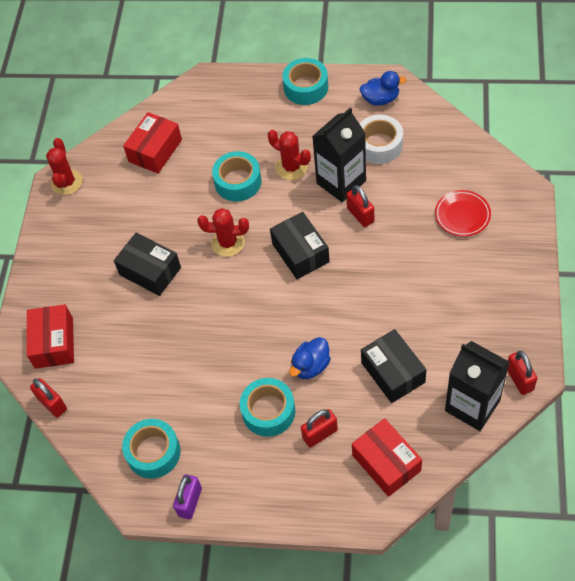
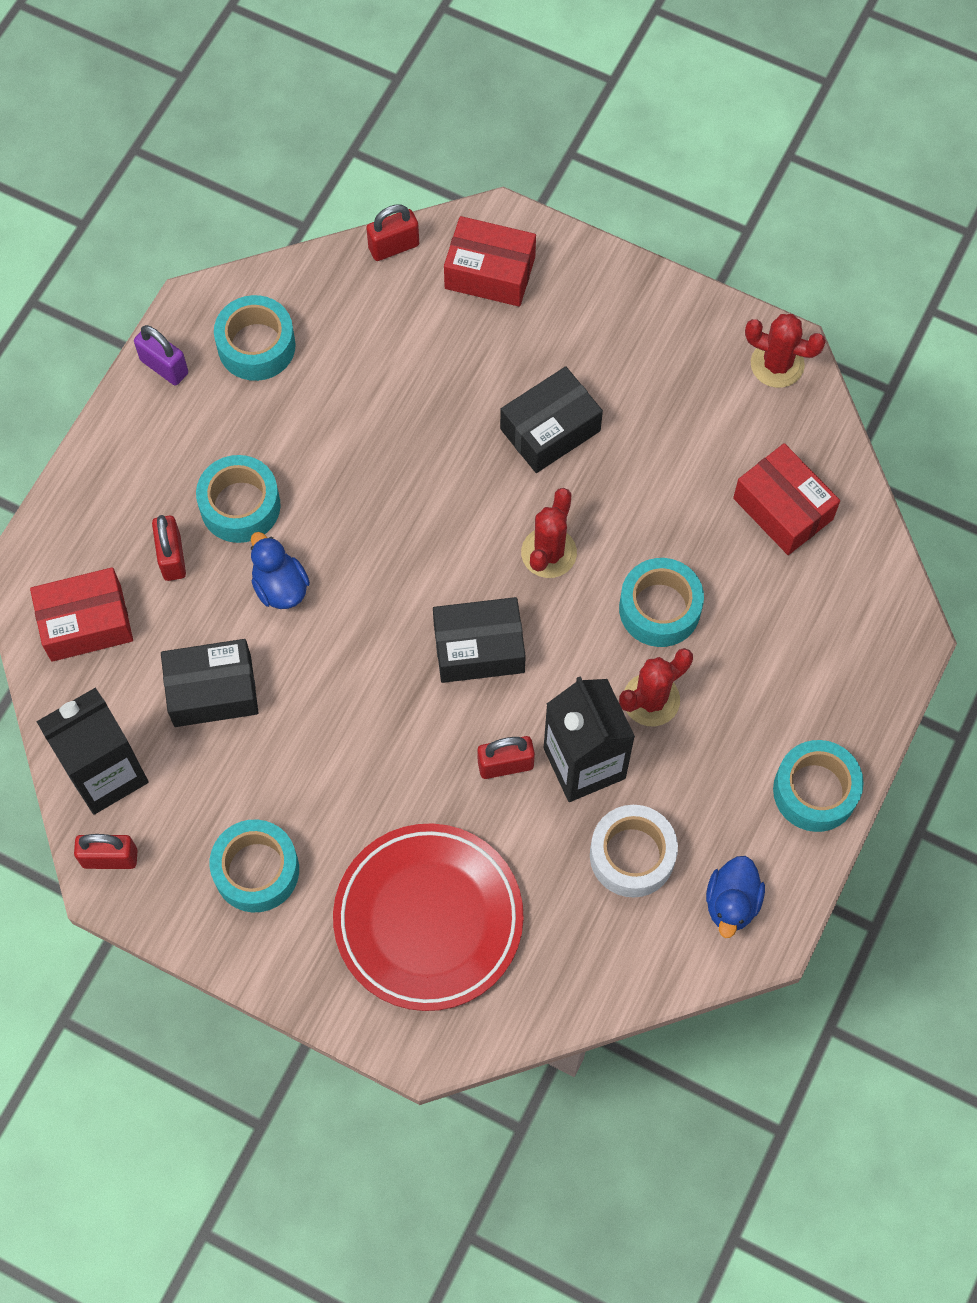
camera: 105 degrees right, 10 degrees up
(462, 215) = (428, 919): red plate -> red plate, size x1.93
(483, 303) = (256, 870): none -> turquoise tape

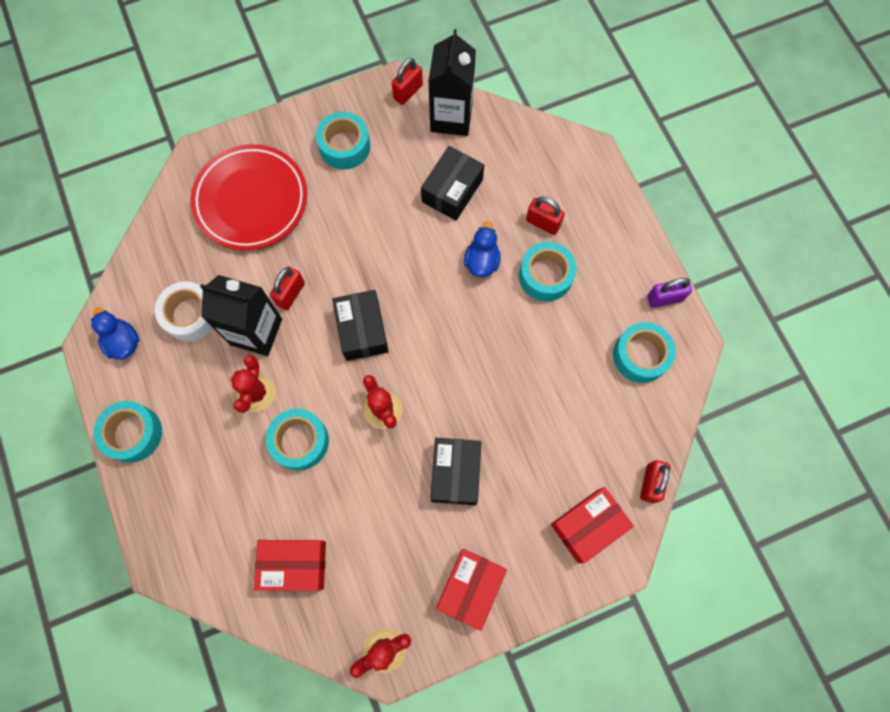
camera: 130 degrees right, 5 degrees up
(86, 623) = (539, 160): red box -> red box (470, 587)
(280, 586) = (482, 261): blue duck -> blue duck turned 90 degrees counterclockwise
(479, 648) = (362, 330): black box -> black box turned 45 degrees counterclockwise

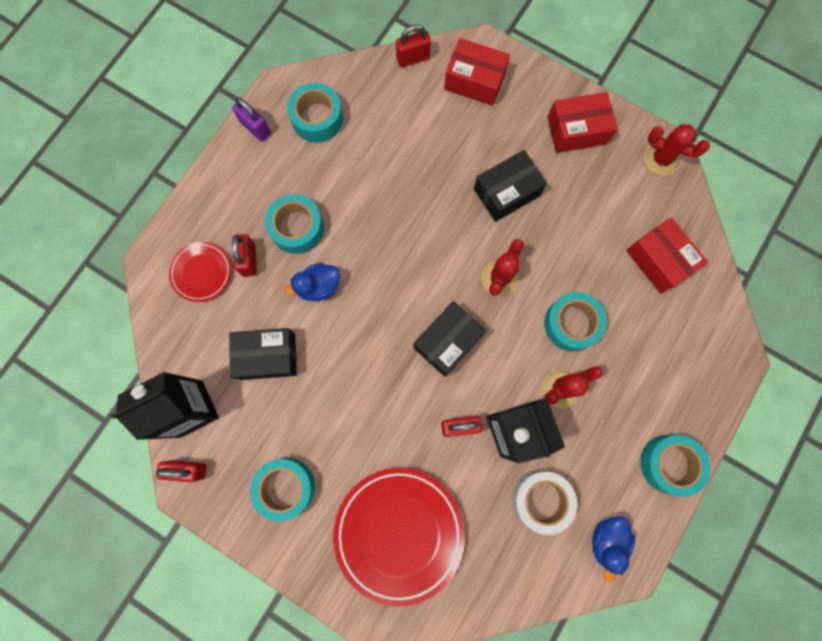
camera: 125 degrees left, 5 degrees up
(556, 183) = (201, 272): none -> red plate

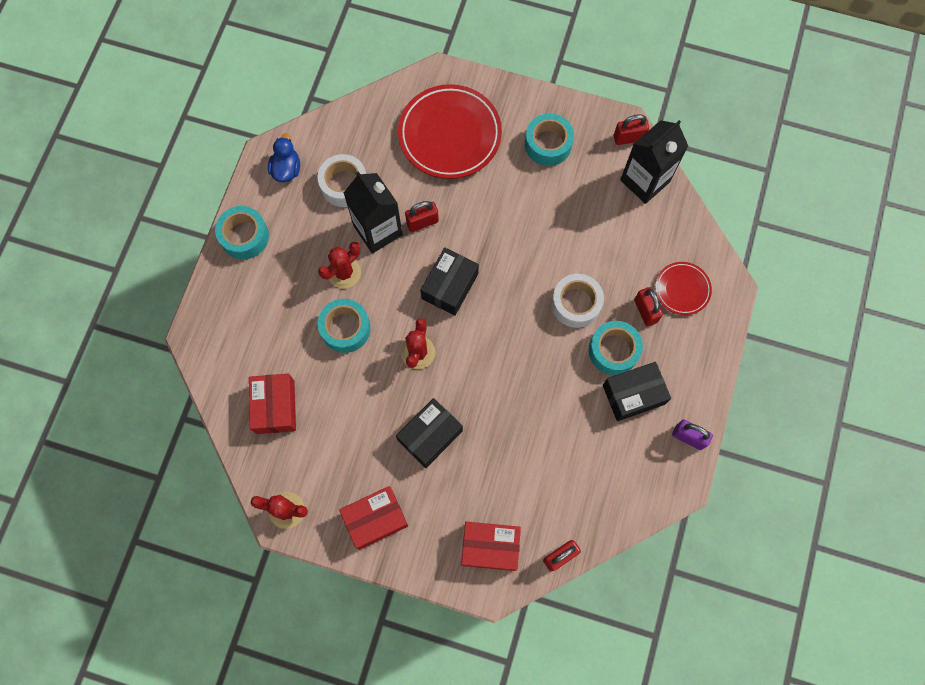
camera: 165 degrees right, 5 degrees down
(267, 356) = (598, 236): black box -> black box (633, 394)
(317, 118) = (633, 463): turquoise tape -> none
(319, 286) = (576, 304): blue duck -> white tape
(659, 260) = (275, 407): red box -> red box turned 45 degrees clockwise

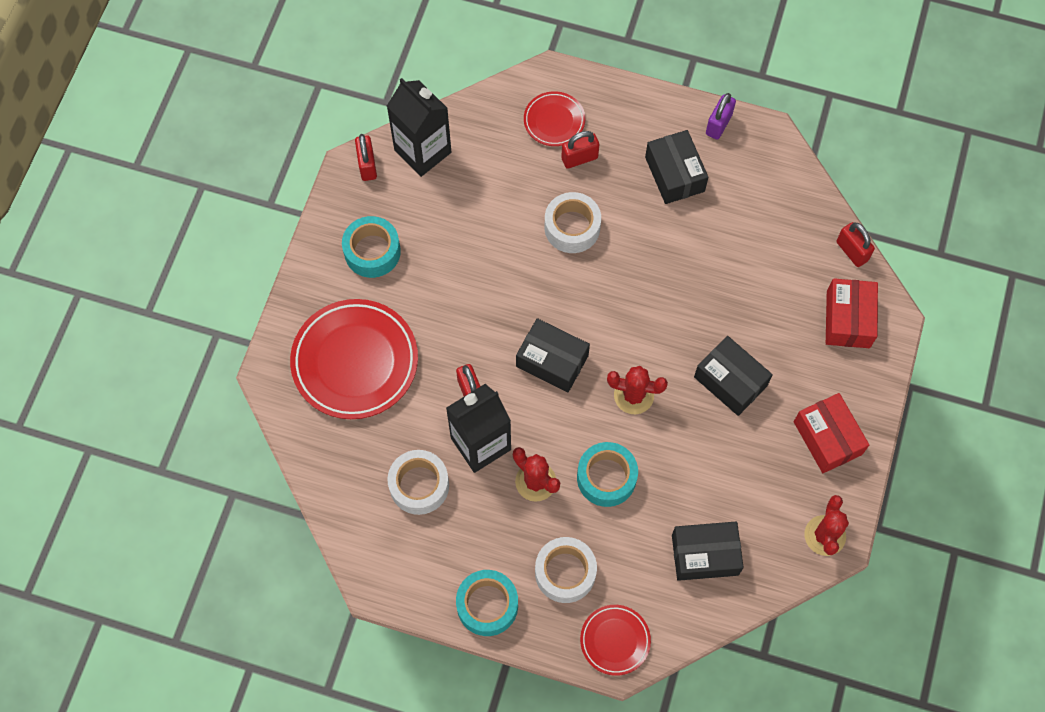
camera: 90 degrees left, 5 degrees down
(209, 332) = (615, 640): none -> red plate
(267, 295) = (565, 572): none -> white tape
(275, 407) = (705, 555): red box -> black box
(286, 169) = (395, 557): blue duck -> none
(613, 350) = (626, 191): turquoise tape -> none

